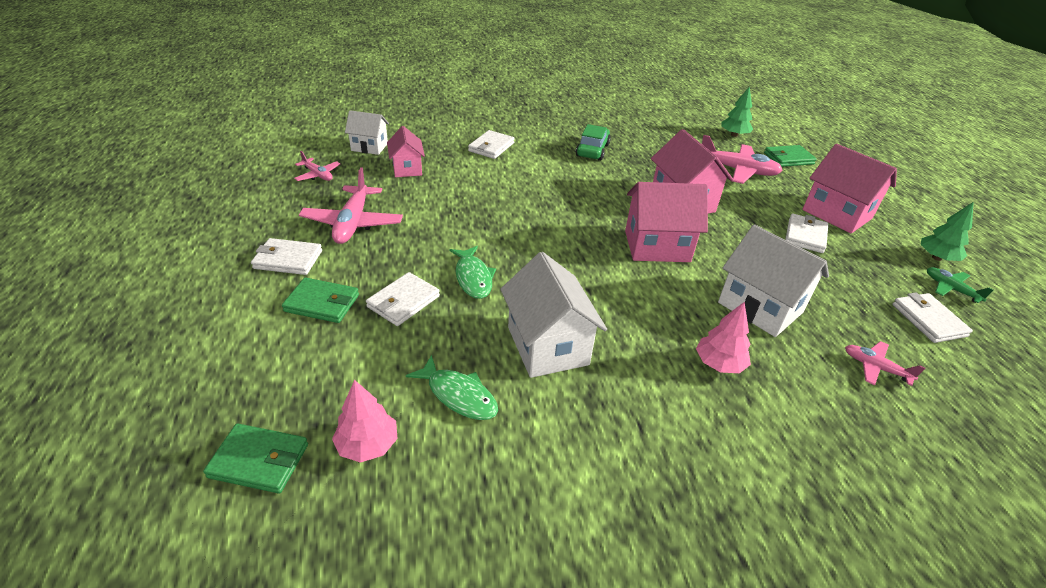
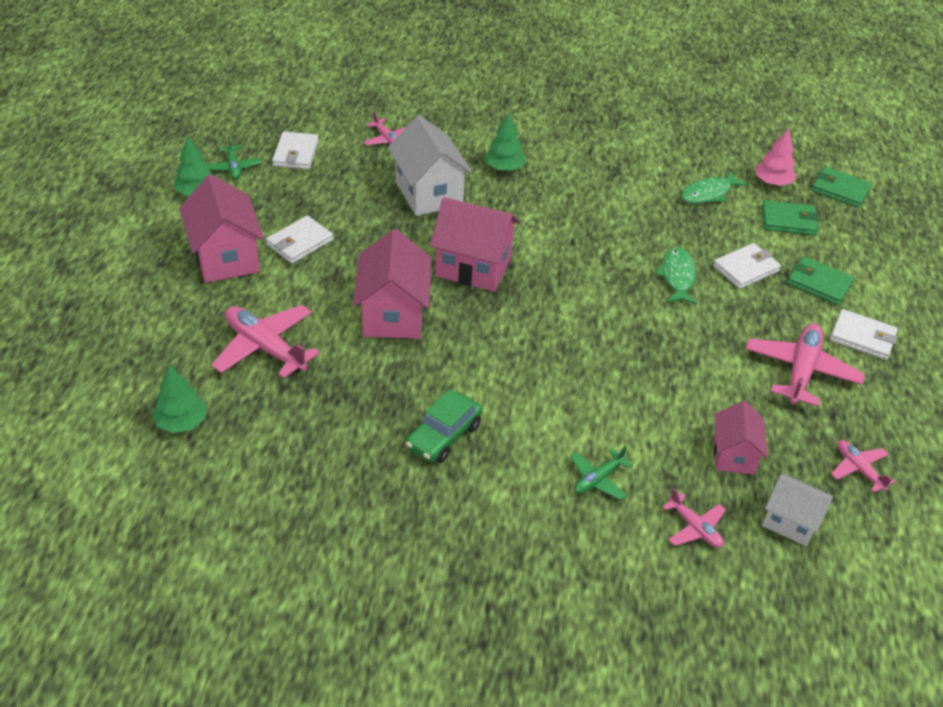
camera: 160 degrees left, 5 degrees up
(428, 137) = (694, 527): none -> pink plane
(458, 395) = (708, 193): green fish -> green fish turned 90 degrees counterclockwise
(491, 147) = (598, 479): white wallet -> green plane
(547, 346) = (631, 208): white house -> none
(719, 364) = (504, 168): pink tree -> green tree
(788, 158) = (163, 353): green wallet -> green wallet (788, 221)

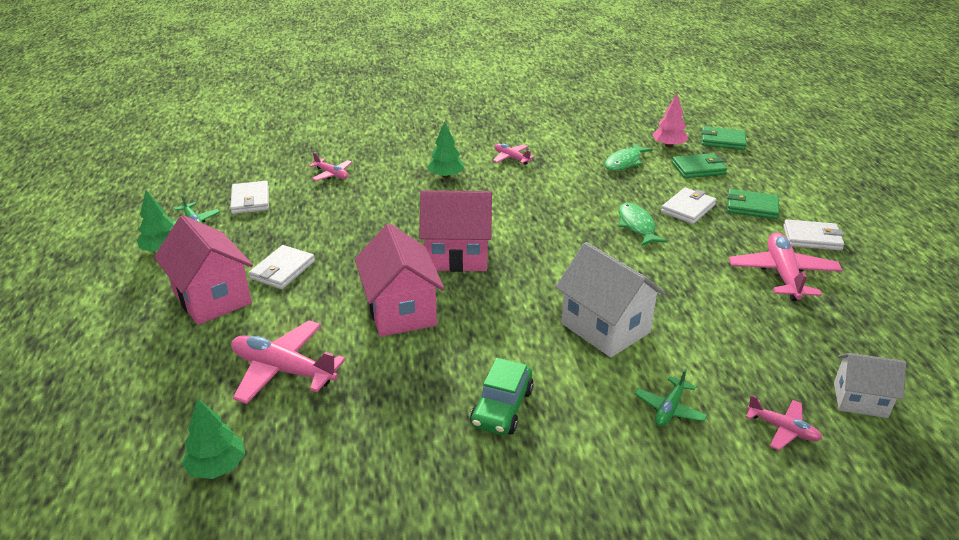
camera: 15 degrees left, 10 degrees down
(429, 194) = (388, 207): white house -> white house (605, 328)
(733, 455) = (774, 355): pink house -> none
(858, 469) = (883, 340): pink plane -> pink plane (511, 158)

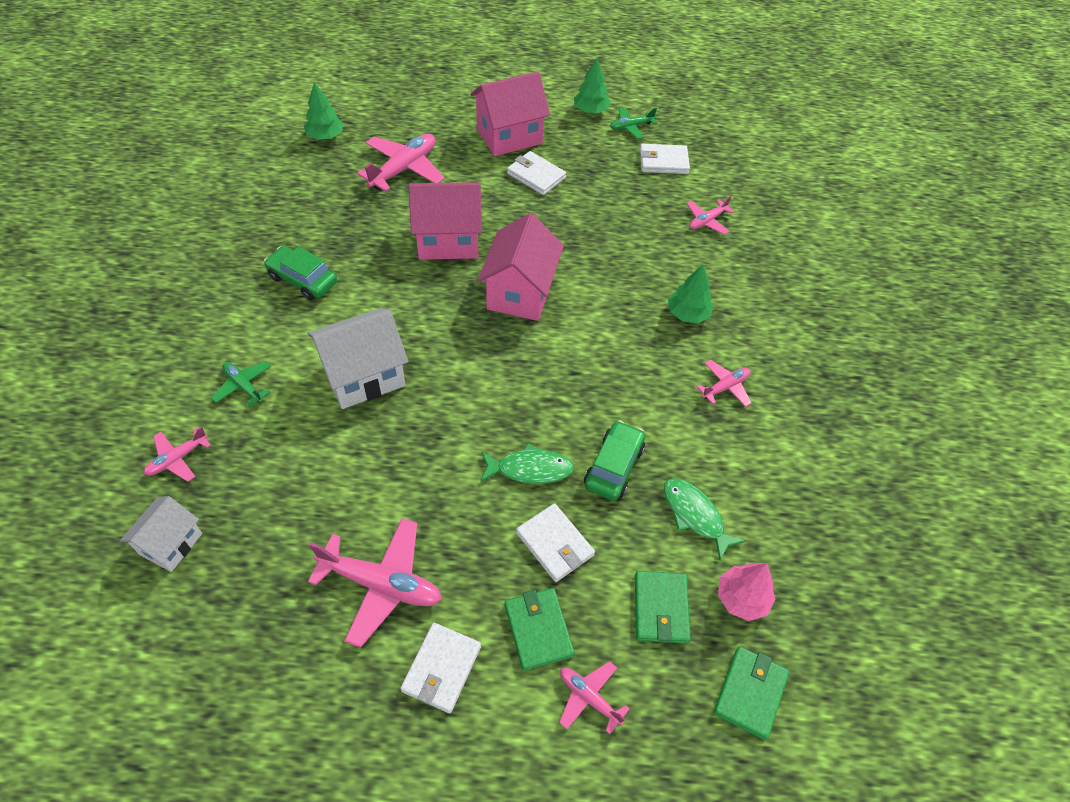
camera: 100 degrees right, 20 degrees up
(609, 193) = (613, 466): none -> green car
(752, 207) = (538, 630): green wallet -> green wallet turned 45 degrees counterclockwise
(774, 186) = (589, 698): none -> pink plane

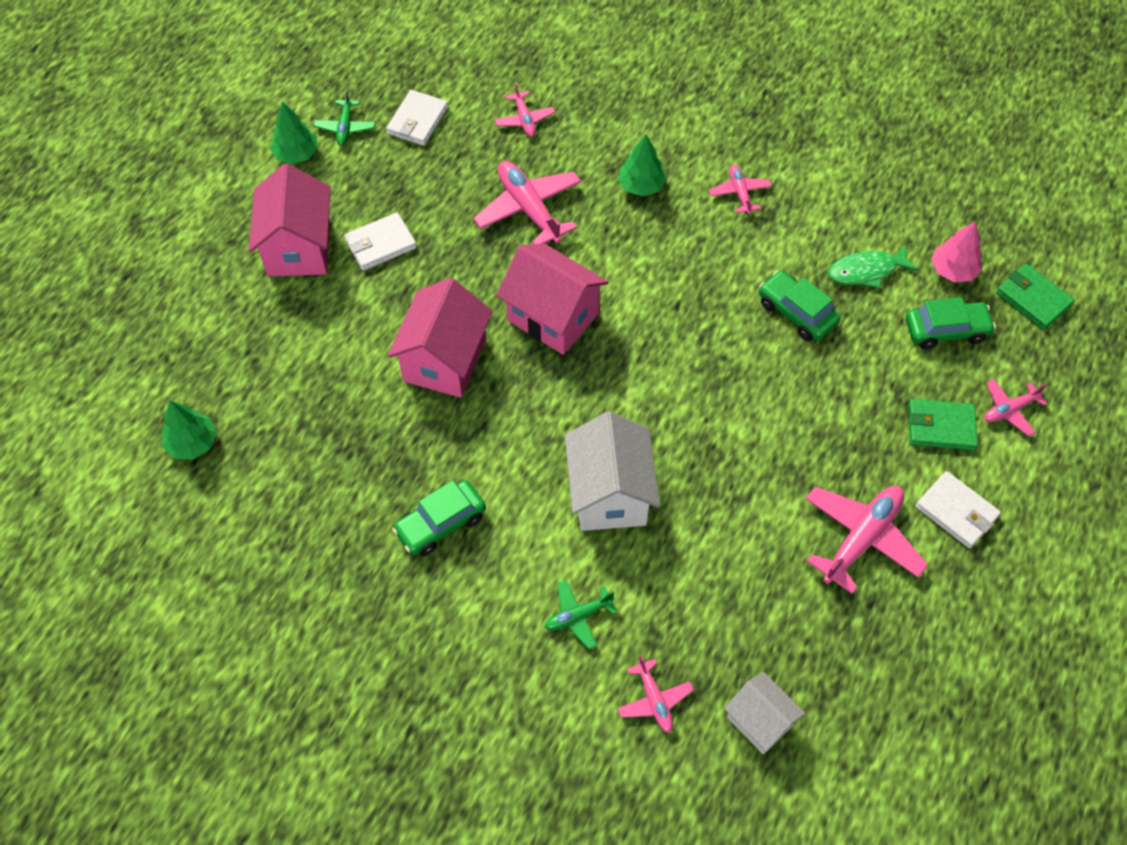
camera: 65 degrees left, 5 degrees up
(404, 169) = (301, 372): pink plane -> pink plane (529, 209)
(530, 469) = (777, 380): green fish -> none
(554, 544) = (862, 387): white wallet -> none
(660, 608) = (946, 330): green wallet -> green car

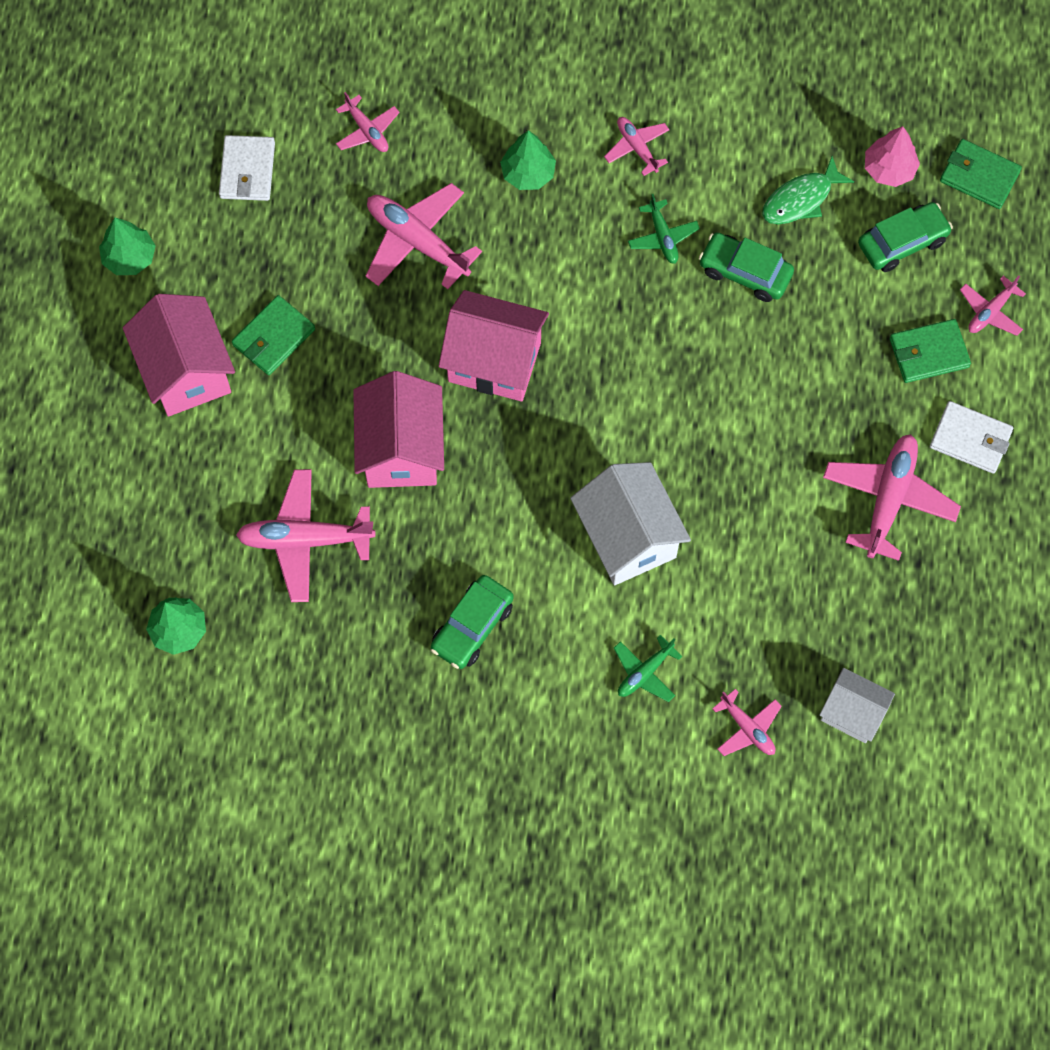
camera: 20 degrees left, 10 degrees up
(332, 405) = (305, 539): none -> pink plane
(345, 127) = (169, 205): green plane -> green plane (662, 237)
(380, 244) = (274, 337): white wallet -> green wallet

